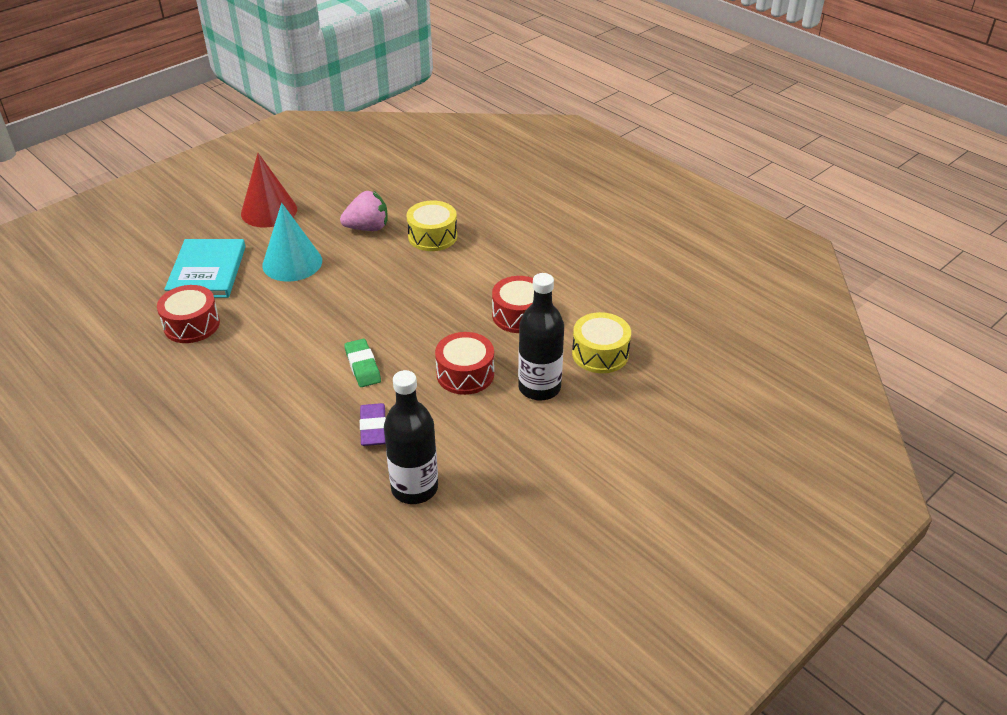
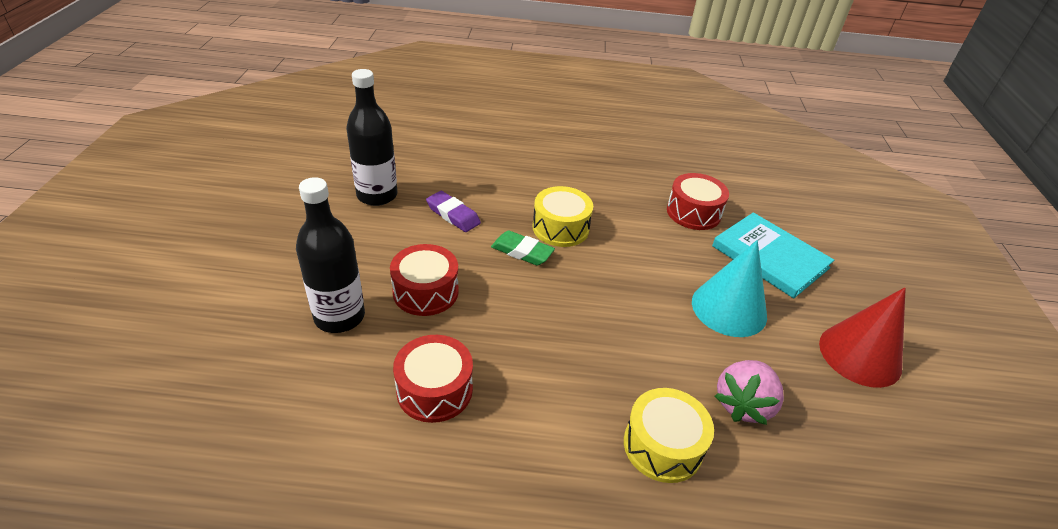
camera: 135 degrees right, 0 degrees up
(600, 353) = (296, 394): yellow drum -> yellow drum (560, 228)

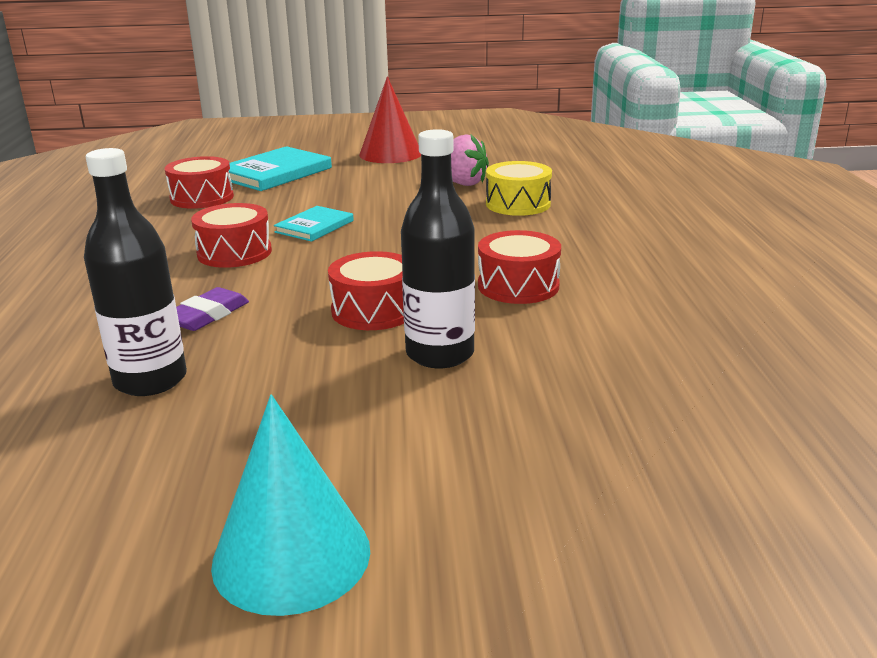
camera: 95 degrees left, 15 degrees down
(522, 251) = (284, 268): green eraser -> none
(560, 228) = (234, 253): yellow drum -> red drum
(611, 273) = (314, 226): none -> turquoise book
(729, 308) = (352, 186): turquoise cone -> turquoise cone (291, 556)

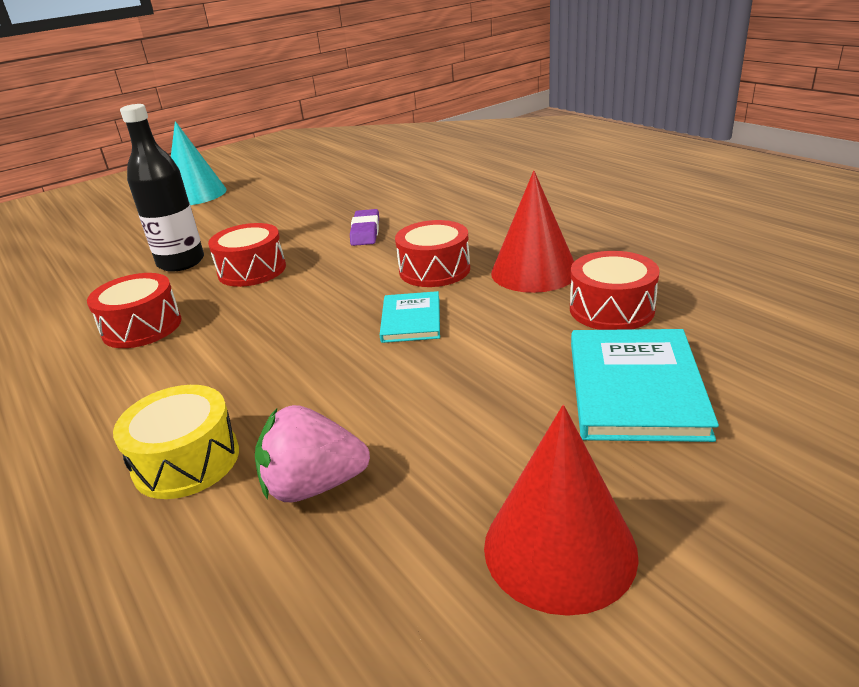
camera: 150 degrees right, 5 degrees up
(150, 380) = (338, 204): black bottle -> none
(181, 228) = (534, 271): none -> red cone

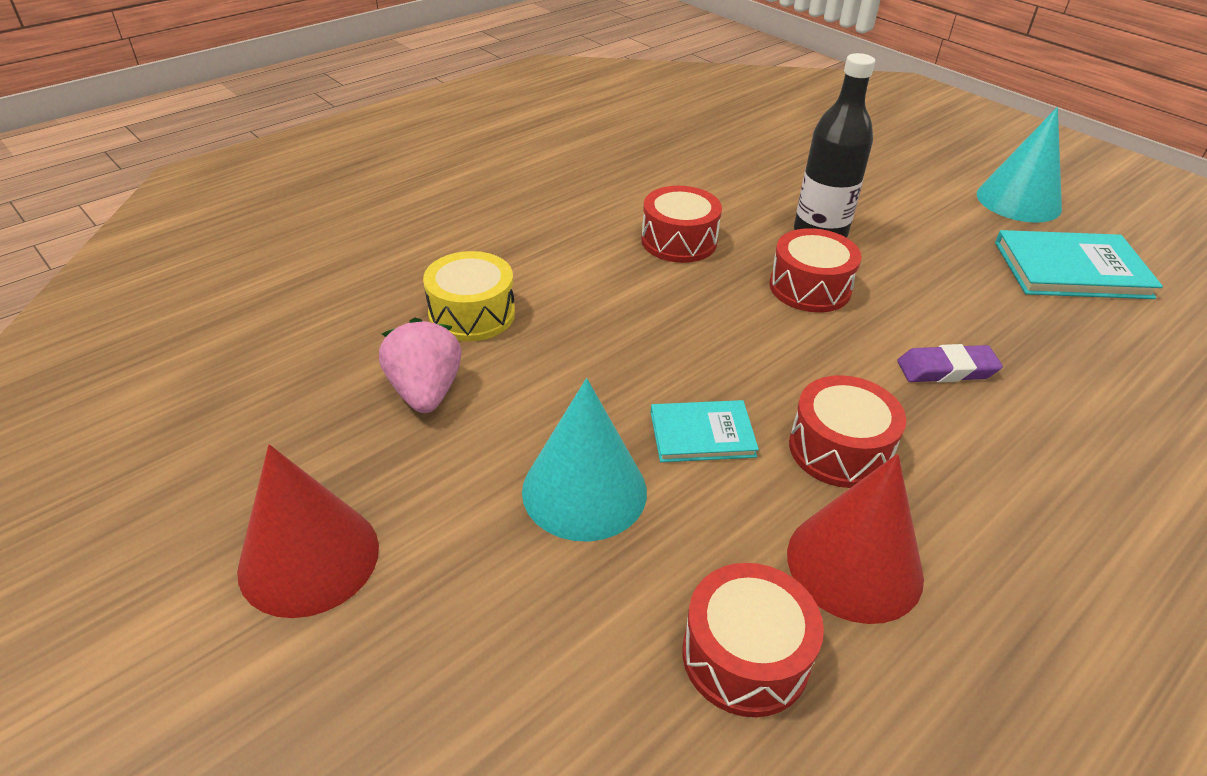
camera: 80 degrees right, 10 degrees up
(468, 374) = (584, 490): none -> turquoise cone
(635, 388) = (542, 656): turquoise book -> turquoise book (1071, 270)

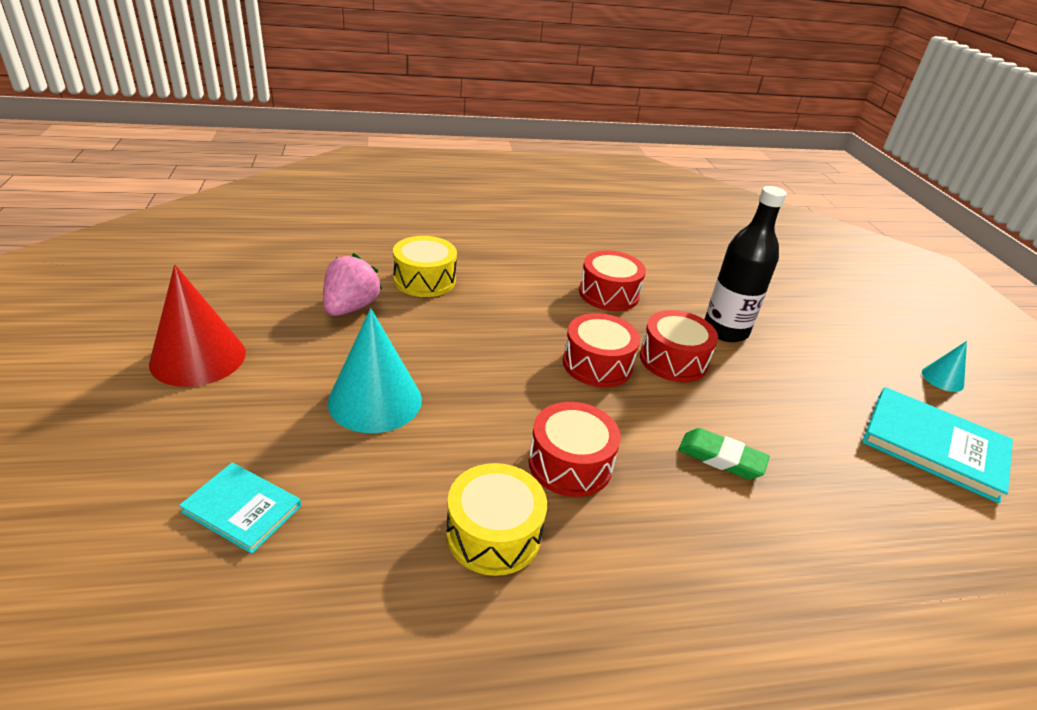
camera: 30 degrees right, 5 degrees down
(702, 434) = (485, 407): turquoise book -> turquoise book (242, 509)
(745, 656) = (358, 539): red drum -> red drum (597, 364)
(854, 564) = (493, 534): red cone -> yellow drum
(946, 369) = (721, 458): purple eraser -> green eraser
(1018, 201) = (942, 378): turquoise cone -> turquoise cone, size x0.51

